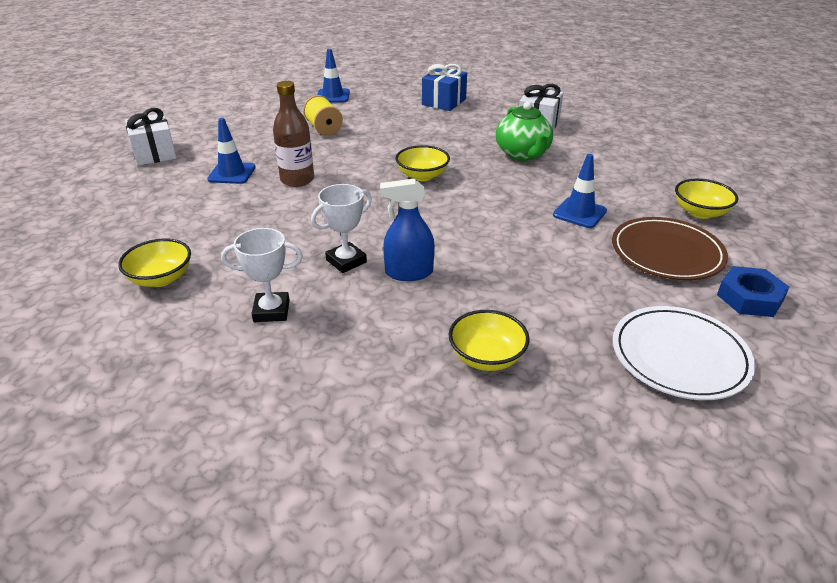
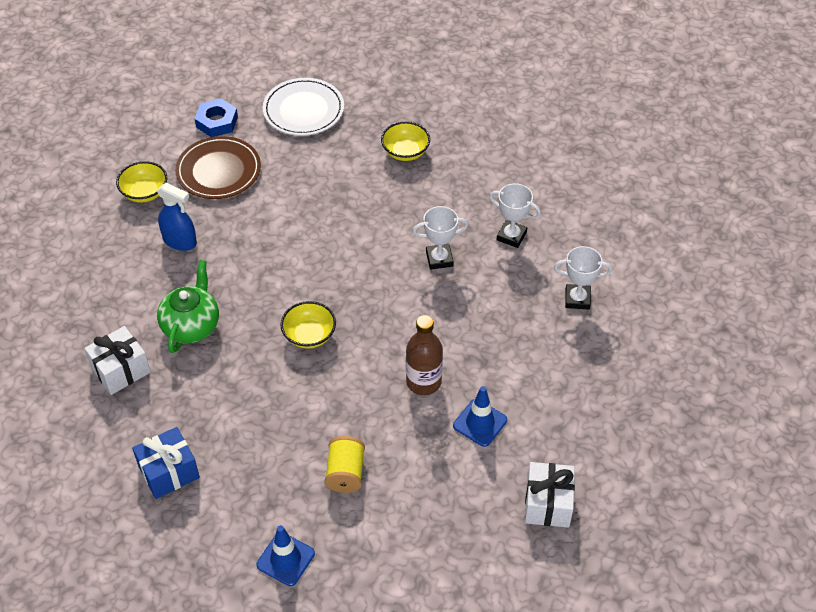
camera: 150 degrees left, 15 degrees up
(161, 278) = (577, 299): yellow bowl -> white trophy
(409, 273) = (403, 229): blue spray bottle -> blue spray bottle (180, 241)
(579, 213) = (230, 231): blue traffic cone -> none

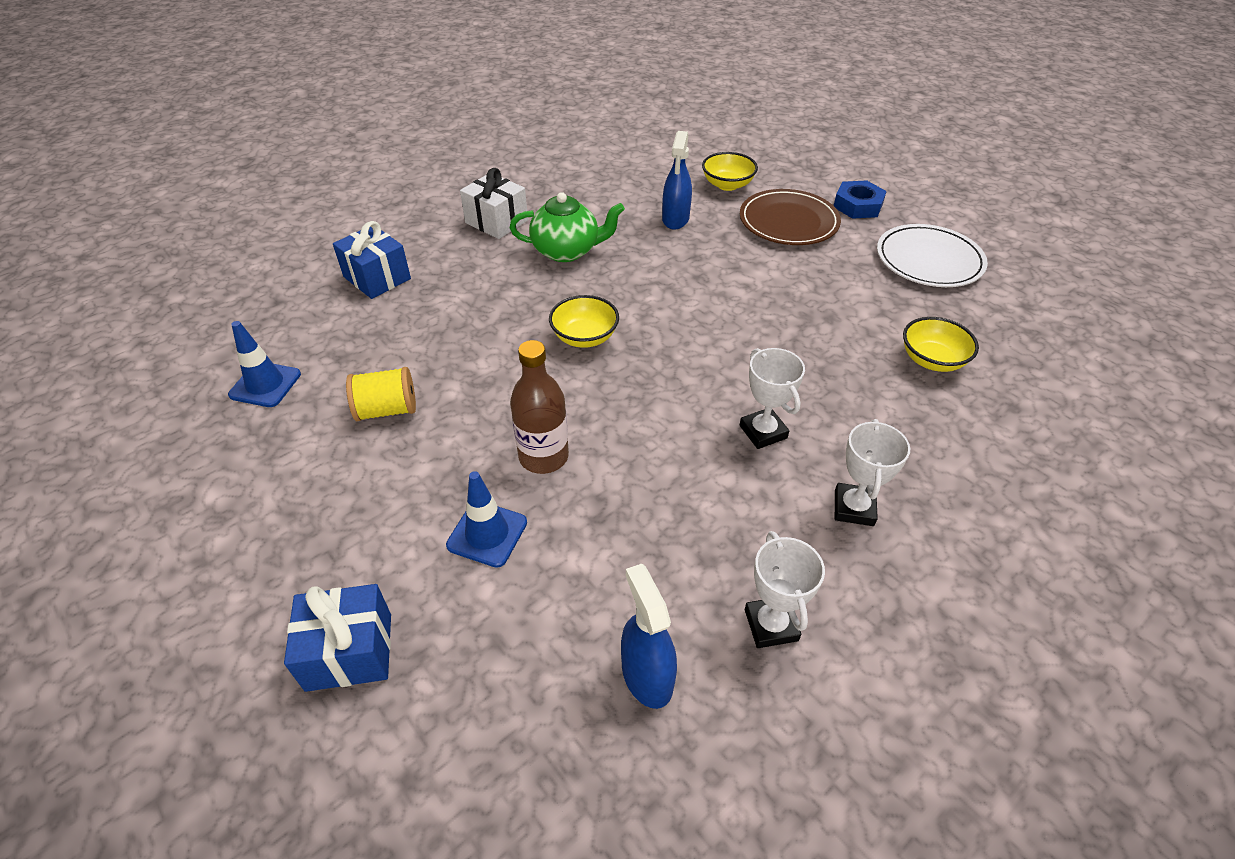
camera: 75 degrees right, 5 degrees down
(547, 504) = (349, 651): white gift -> blue gift
(594, 361) = (647, 675): none -> blue spray bottle

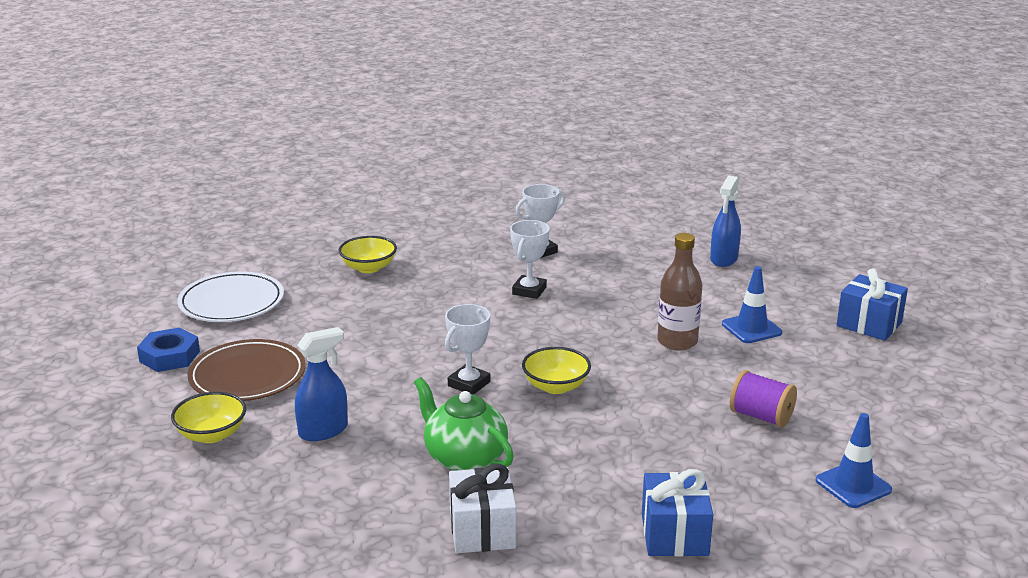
camera: 135 degrees left, 20 degrees down
(387, 410) = (761, 416): yellow spool -> purple spool
(771, 625) = (646, 245): white trophy -> white trophy (469, 384)

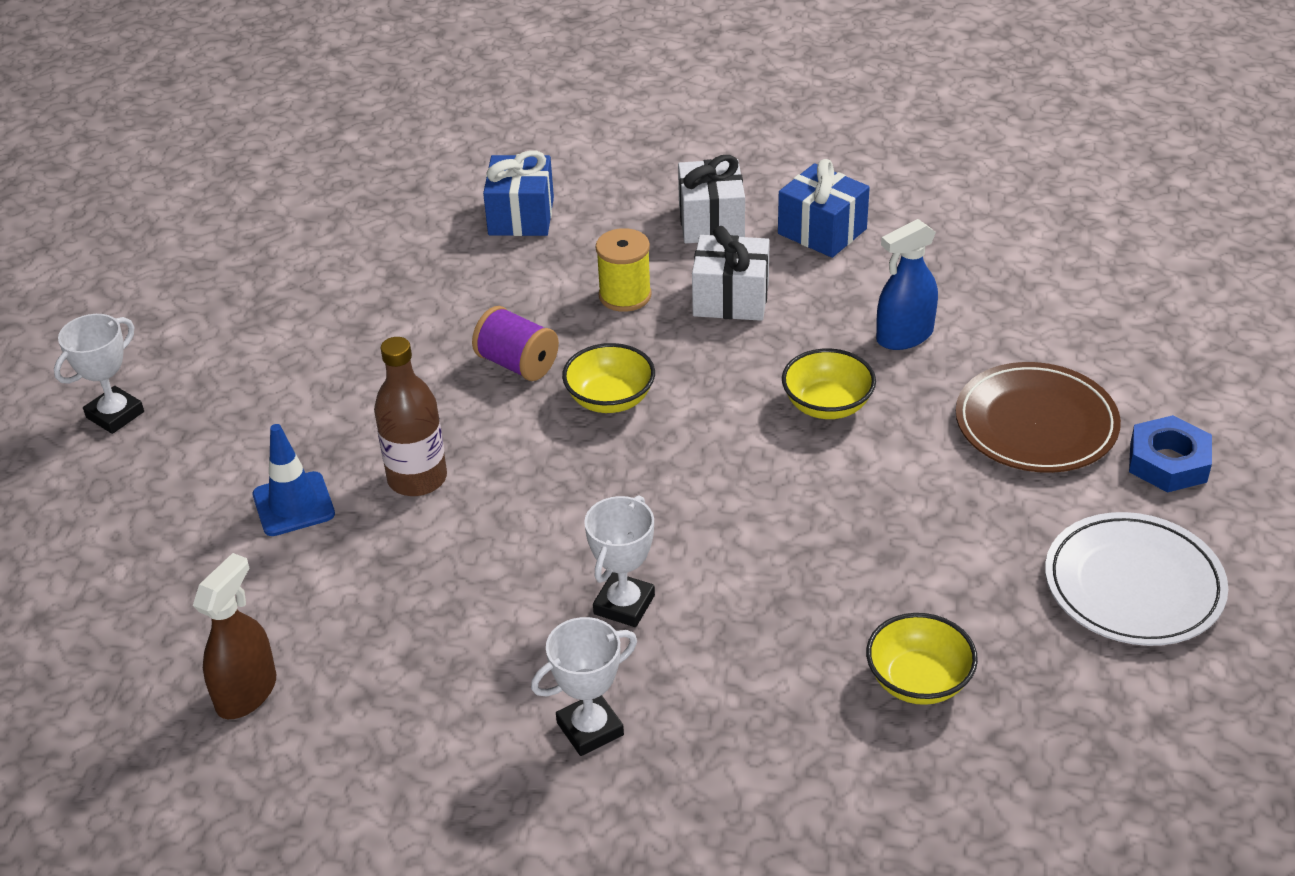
camera: 175 degrees left, 15 degrees up
(211, 434) = (1040, 332): yellow bowl -> yellow bowl (827, 405)
(464, 458) = (731, 299): green teapot -> white gift
(469, 384) = (726, 405): white trophy -> white trophy (115, 415)
(557, 459) = (625, 295): none -> yellow spool
(724, 259) = (246, 692): blue spray bottle -> brown spray bottle
(761, 416) = (364, 349): purple spool -> purple spool (517, 364)
(853, 485) = (312, 263): blue traffic cone -> none
(869, 324) = (110, 510): blue gift -> blue gift (822, 231)

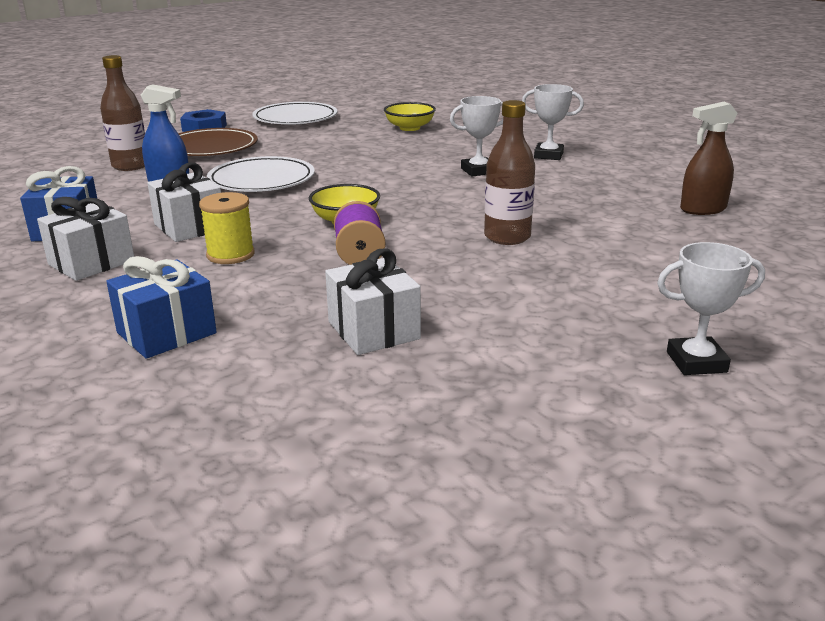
camera: 135 degrees left, 15 degrees down
(293, 504) = (599, 256): blue traffic cone -> none
(384, 301) = (373, 330): none -> white gift
(827, 405) = (261, 180): yellow bowl -> white plate
(1017, 331) = (130, 166): none -> brown bottle

